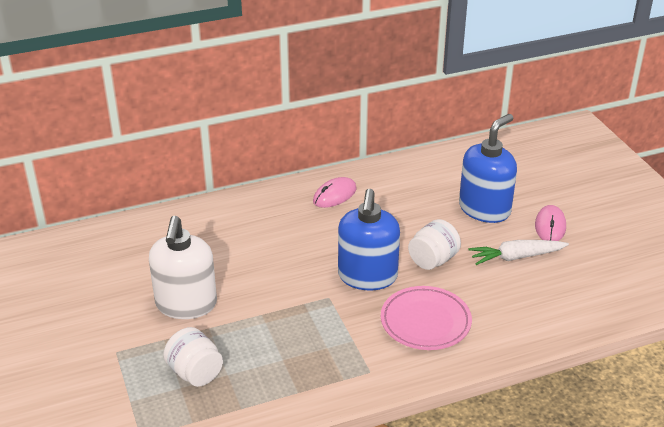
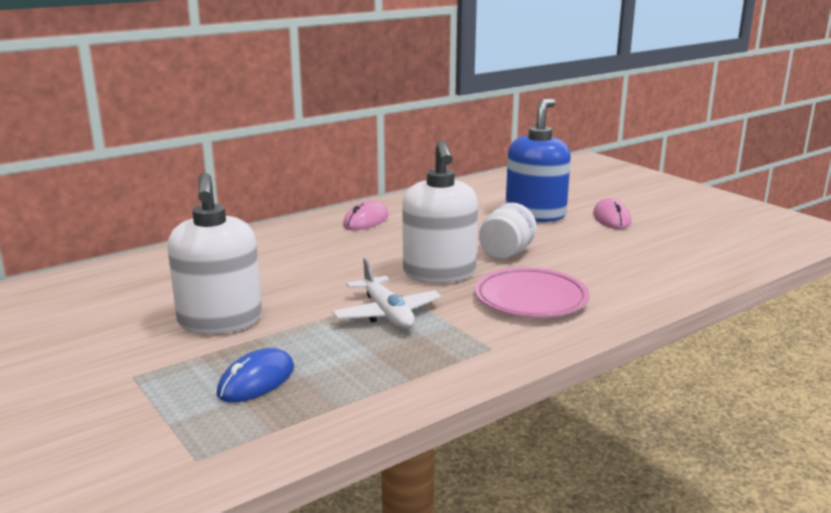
camera: 15 degrees left, 15 degrees down
(195, 373) = (256, 381): white jar -> blue mouse
(308, 319) = (387, 314): none -> white plane
(367, 276) = (439, 273): blue soap dispenser -> white soap dispenser
(516, 257) = (594, 242): white carrot -> none

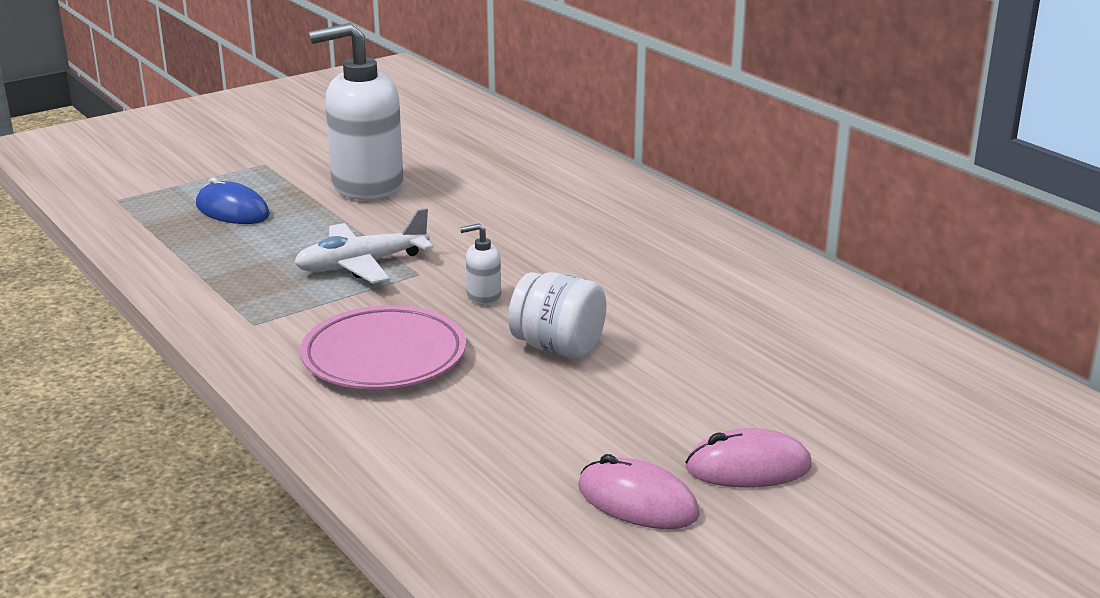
camera: 90 degrees right, 5 degrees up
(366, 220) = (689, 246): pink mouse -> pink mouse (637, 501)
(439, 273) = (483, 296): white soap dispenser -> white soap dispenser, size x0.41
(535, 214) = (753, 386): blue soap dispenser -> none

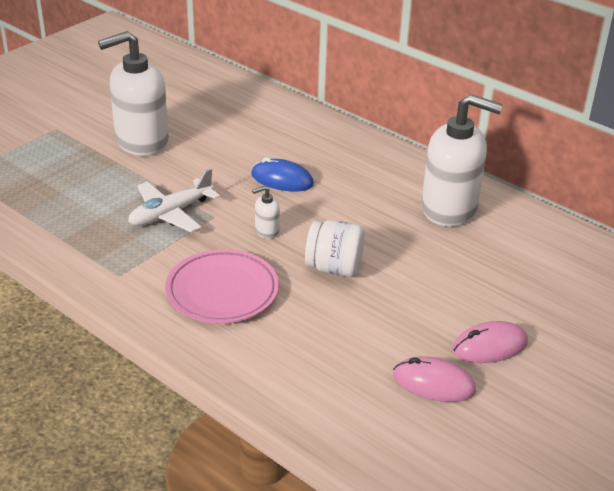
camera: 15 degrees left, 10 degrees up
(232, 210) = (53, 175): blue mouse -> blue mouse (282, 179)
(765, 297) = (449, 209): none -> white soap dispenser

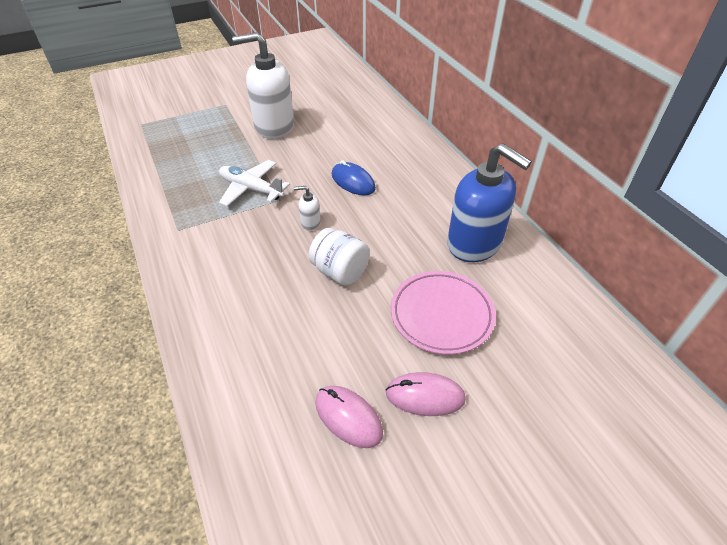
camera: 25 degrees right, 10 degrees up
(171, 214) = (251, 189): white plane -> white plane turned 45 degrees clockwise
(222, 291) = (239, 266): pink plate -> pink plate (441, 315)
(449, 209) = (474, 244): white soap dispenser -> blue soap dispenser

